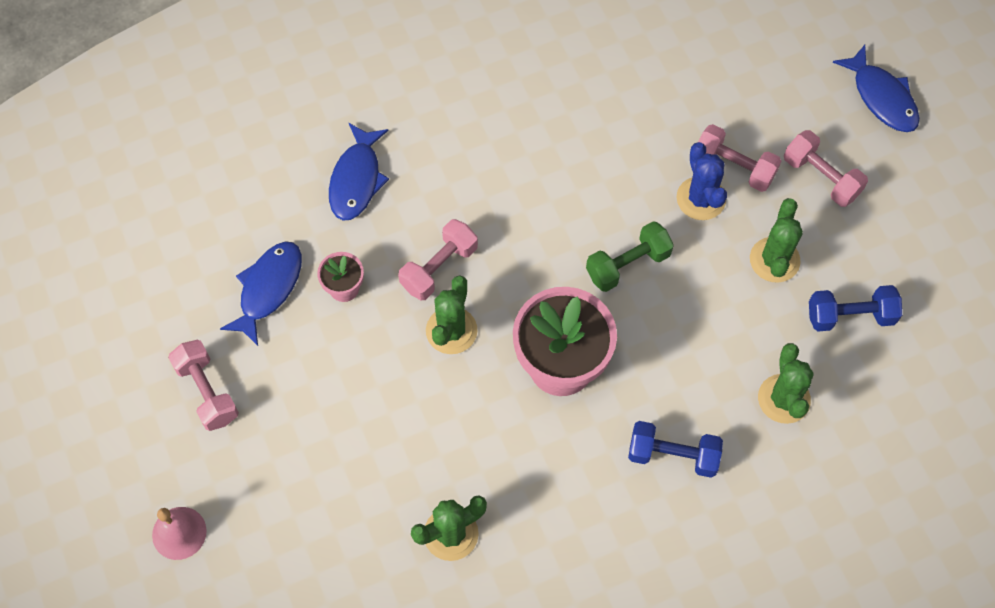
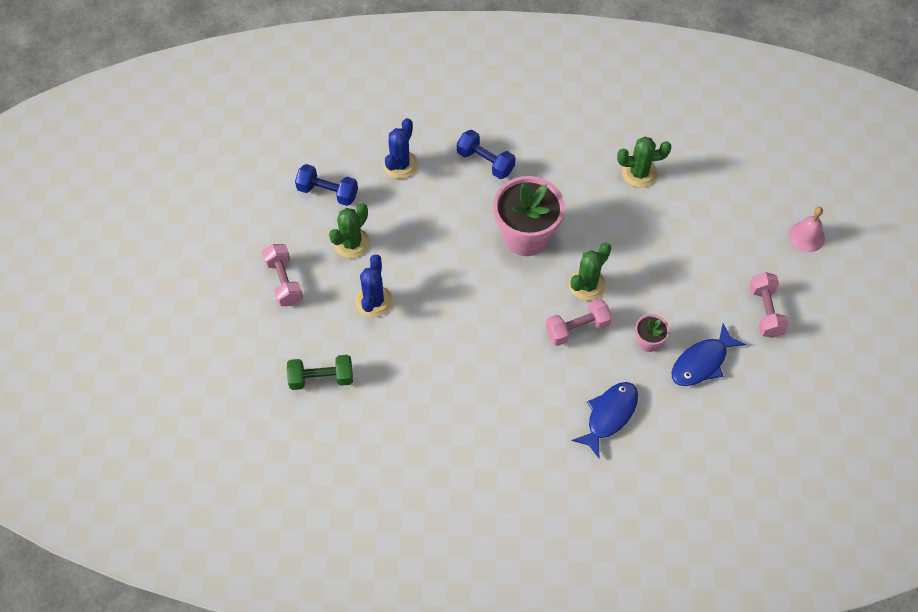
camera: 155 degrees left, 5 degrees down
(628, 265) = (448, 279): green dumbbell -> green dumbbell (321, 378)
(734, 167) = (337, 313): pink dumbbell -> none
(784, 399) = (400, 165): green cactus -> blue cactus
(881, 97) = (202, 318): blue fish -> none

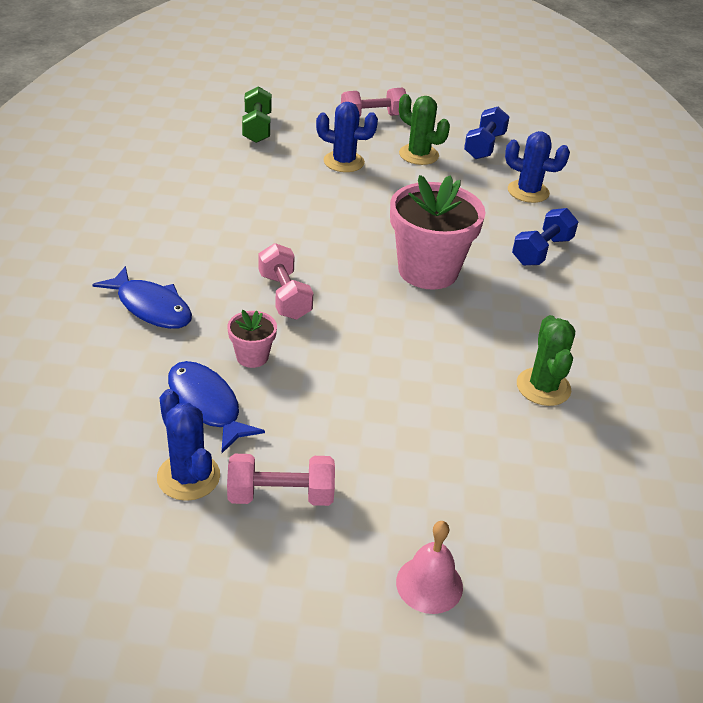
camera: 90 degrees right, 20 degrees down
(587, 285) = (350, 312): green cactus -> none
(764, 362) = (188, 477): none -> blue cactus

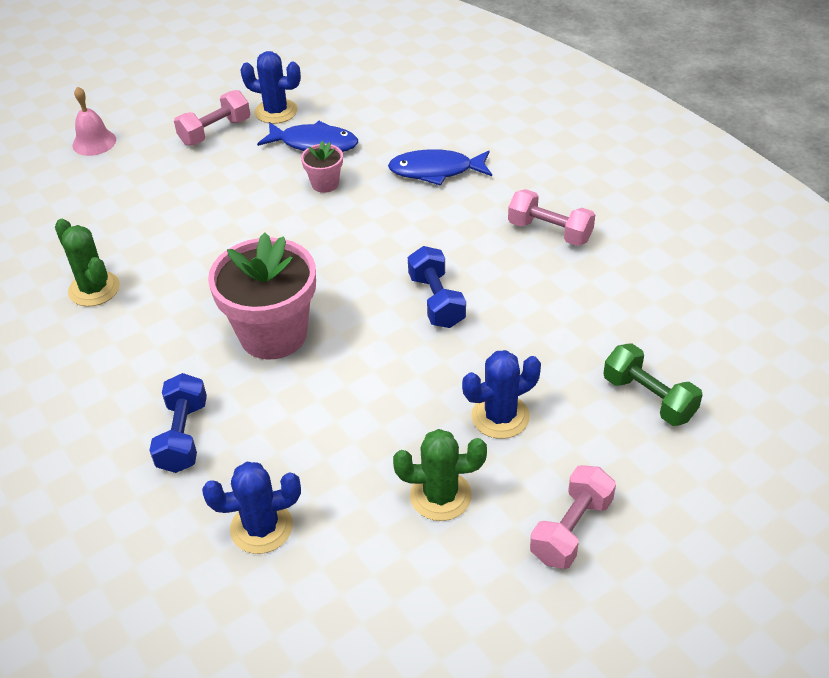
camera: 145 degrees right, 5 degrees up
(284, 296) = (360, 236): pink dumbbell -> pink dumbbell (549, 232)
(484, 146) = (384, 583): blue dumbbell -> blue dumbbell (436, 301)

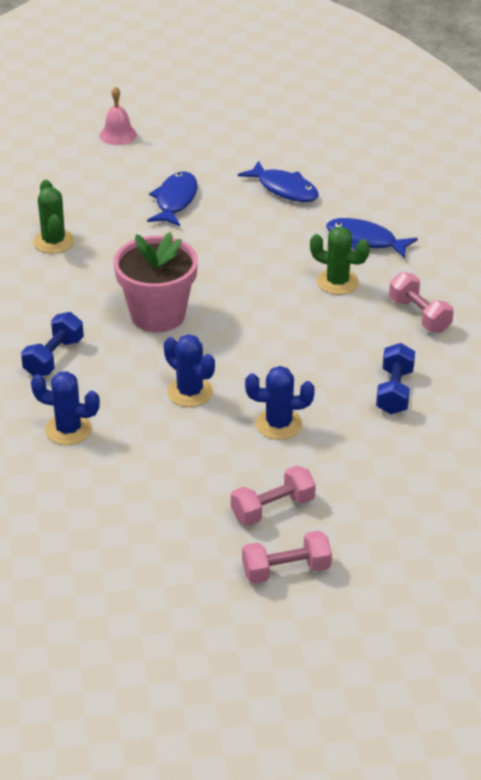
camera: 25 degrees right, 5 degrees down
(205, 194) = (175, 200): none -> blue fish
(215, 132) = (214, 155): pink dumbbell -> pink dumbbell (286, 570)
(276, 111) = (272, 154): blue cactus -> blue cactus (190, 392)
(325, 184) = (270, 222): pink flower pot -> none
(436, 301) = (292, 333): blue dumbbell -> blue dumbbell (394, 391)
(440, 496) = (199, 456): green cactus -> green cactus (337, 282)
(648, 398) = (397, 452): green dumbbell -> none

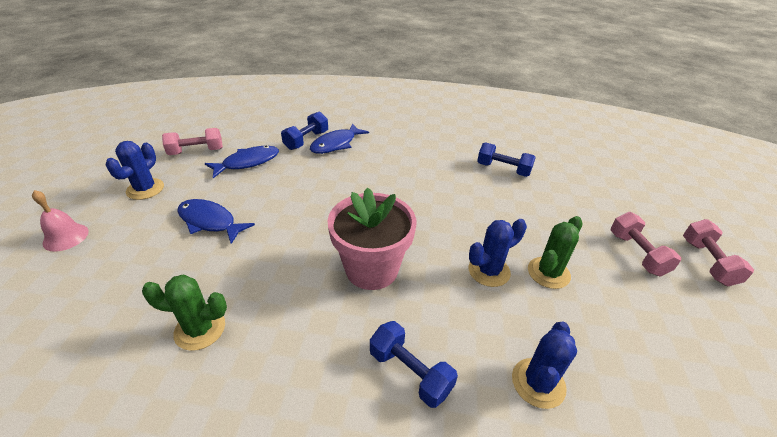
camera: 75 degrees left, 0 degrees up
(279, 424) = (535, 228): blue cactus -> blue cactus (145, 189)
(337, 282) = (376, 165): green cactus -> green cactus (548, 273)
(359, 216) = (306, 140): none -> blue dumbbell
(419, 315) = (427, 143): pink dumbbell -> pink dumbbell (196, 151)

